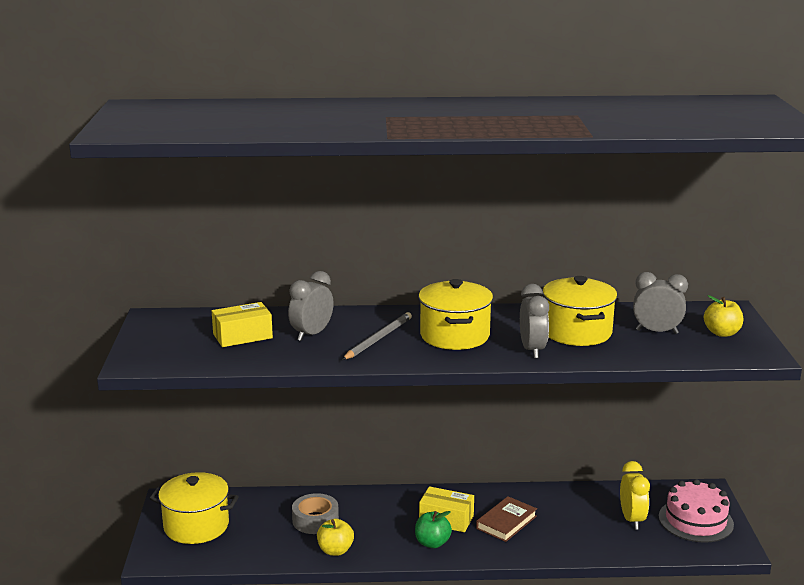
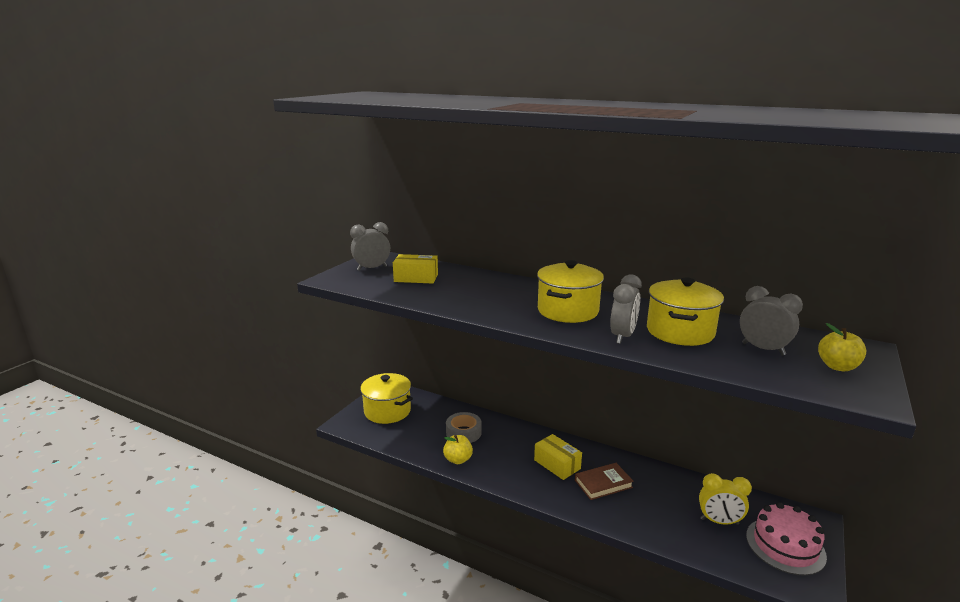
camera: 30 degrees right, 0 degrees up
(311, 334) = (462, 287): grey clock -> grey clock (372, 268)
(378, 339) = (506, 300): grey pencil -> none
(432, 543) = (531, 479): green apple -> none
(632, 520) = (719, 521): yellow clock -> yellow clock turned 75 degrees clockwise

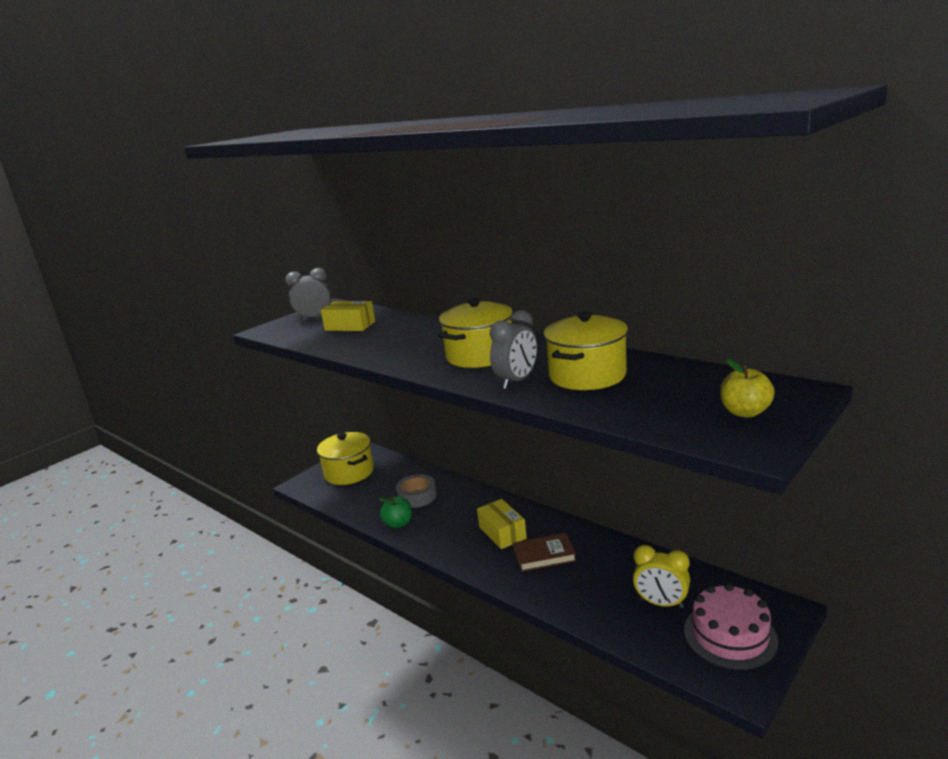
camera: 15 degrees right, 0 degrees up
(458, 459) = (398, 523): yellow apple -> green apple
(763, 349) = (669, 393): grey clock -> none

